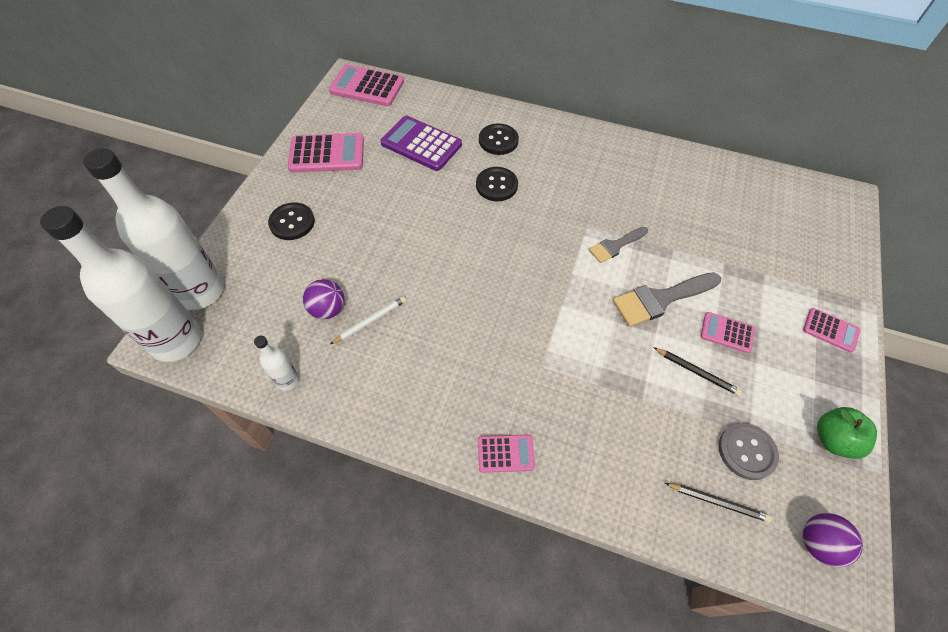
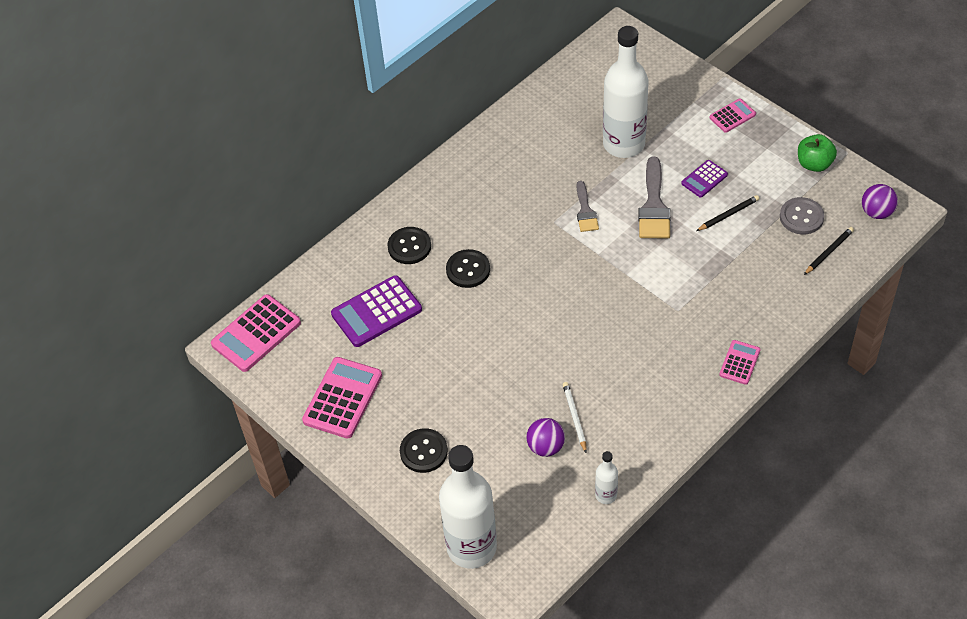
camera: 60 degrees left, 5 degrees down
(176, 340) = (521, 576): white bottle -> white bottle (624, 144)
(727, 332) = (704, 179): pink calculator -> purple calculator

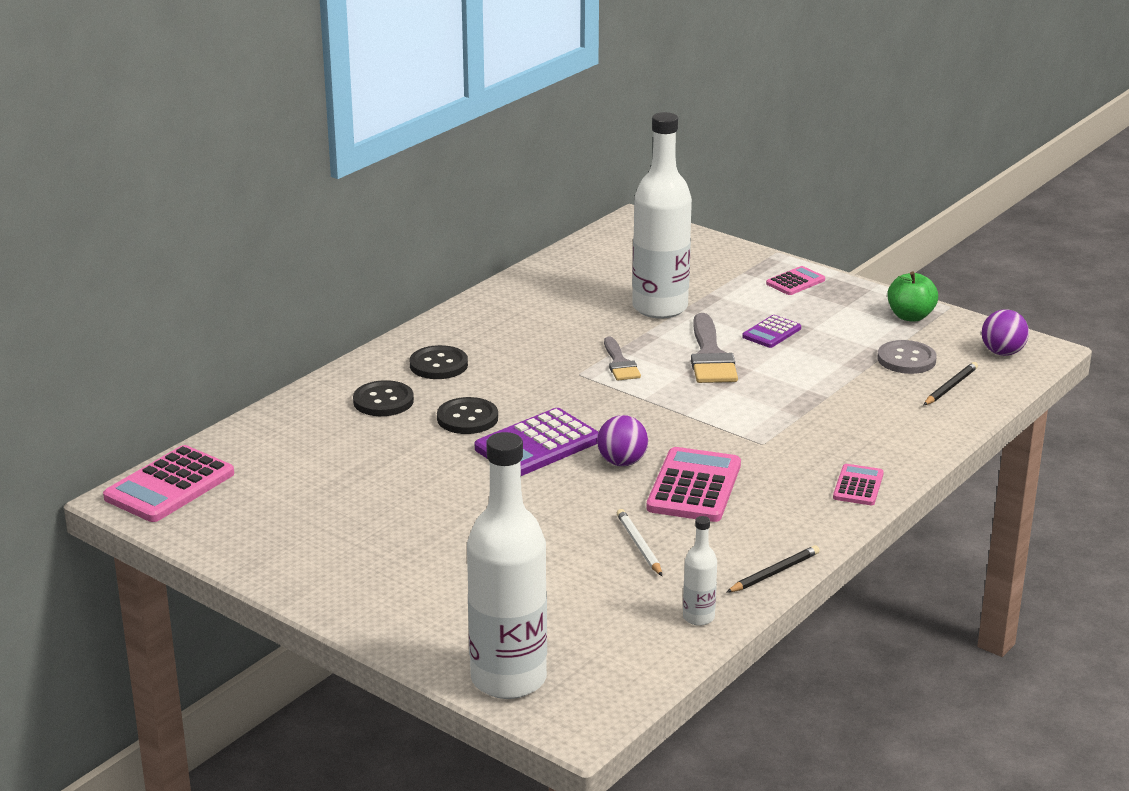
camera: 10 degrees left, 25 degrees down
(342, 398) = (300, 541): pink calculator -> pink calculator (694, 487)
(376, 312) = (343, 460): purple calculator -> purple calculator (537, 445)
(423, 451) = (425, 587): black button -> black button (438, 365)
(546, 447) = (602, 575): purple ball -> purple ball (622, 462)
(728, 214) = (810, 360): black pencil -> black pencil (774, 573)

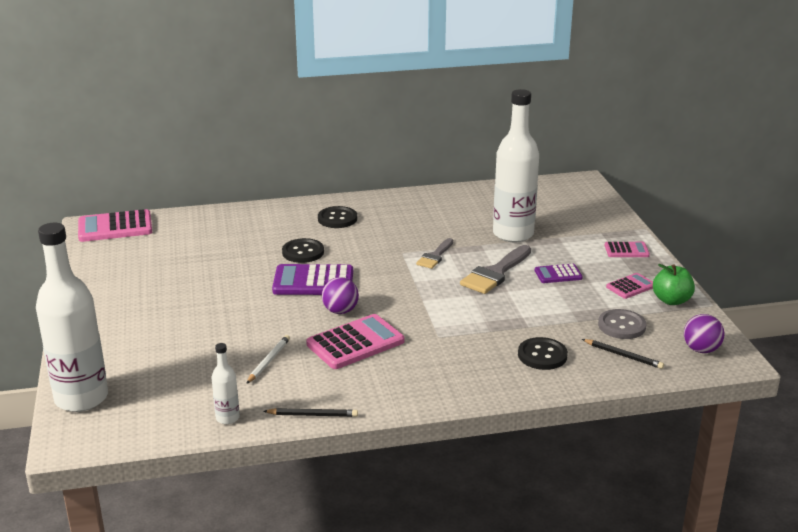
camera: 40 degrees right, 0 degrees up
(383, 401) = (278, 226): black button -> black button (542, 355)
(858, 486) = (453, 389): pink calculator -> pink calculator (630, 286)
(950, 387) = (623, 355): black pencil -> black pencil turned 45 degrees clockwise

